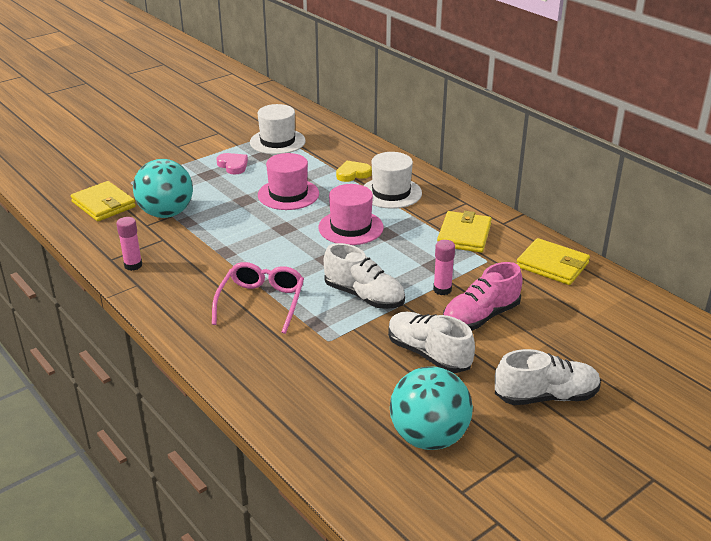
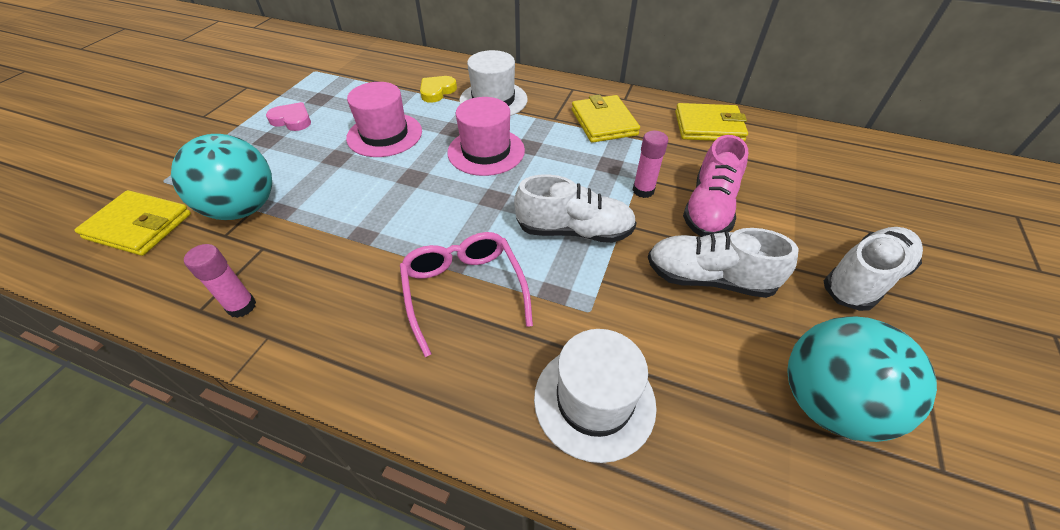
camera: 30 degrees left, 15 degrees up
(277, 141) = (325, 79): white hat -> white hat (594, 400)

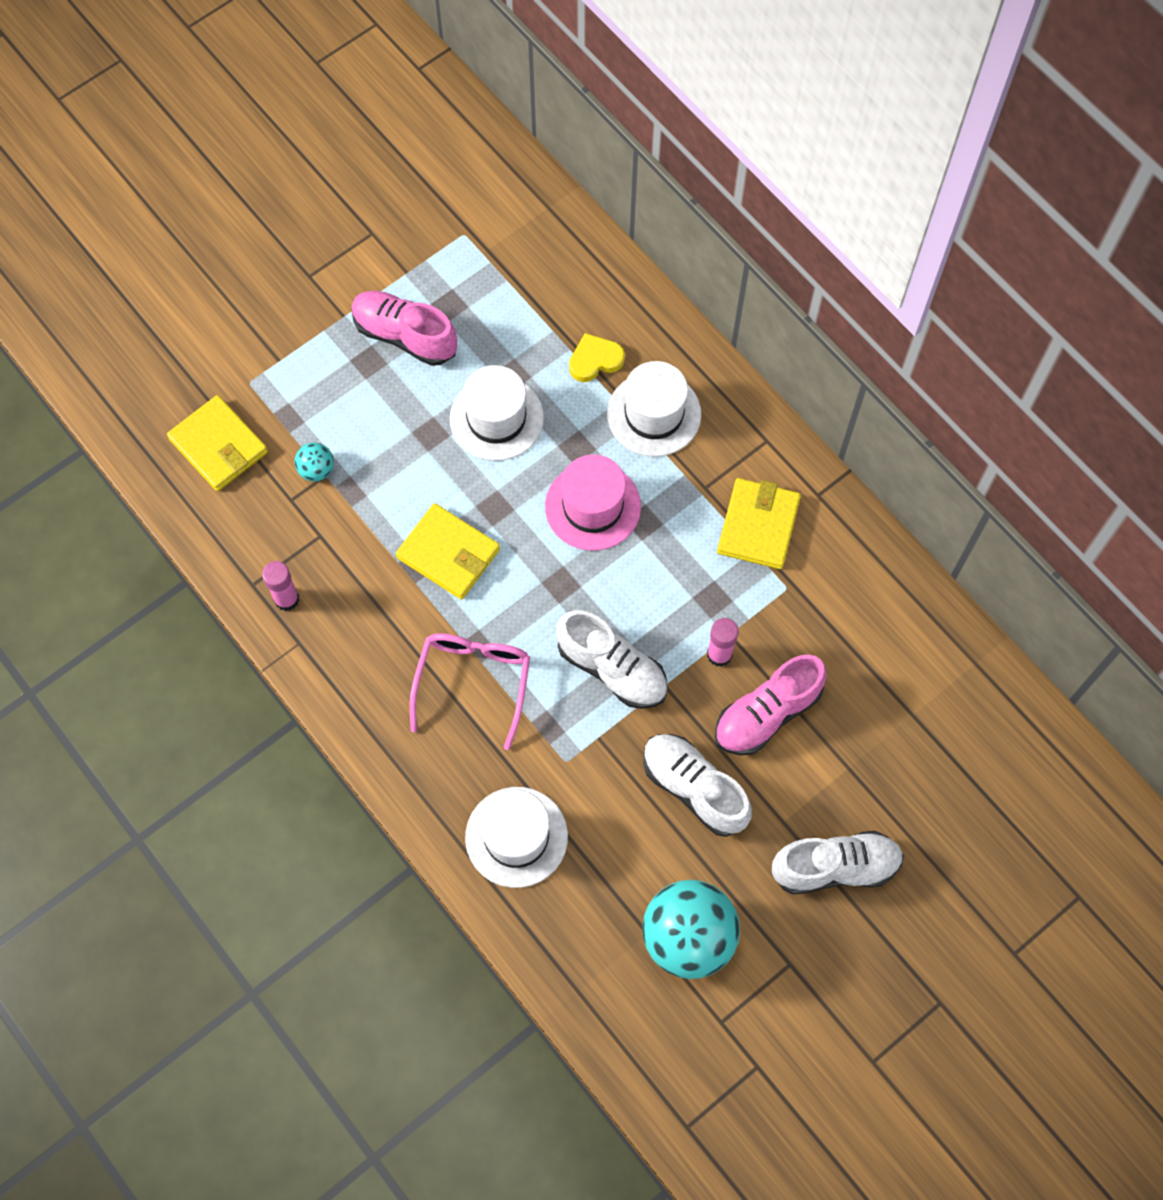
camera: 30 degrees right, 20 degrees up
(243, 208) = (316, 470): turquoise ball -> turquoise ball, size x0.45
(292, 120) = (405, 336): pink heart -> pink shoe
(384, 135) = (496, 418): pink hat -> white hat
(708, 126) = (877, 598): yellow wallet -> yellow wallet (448, 554)

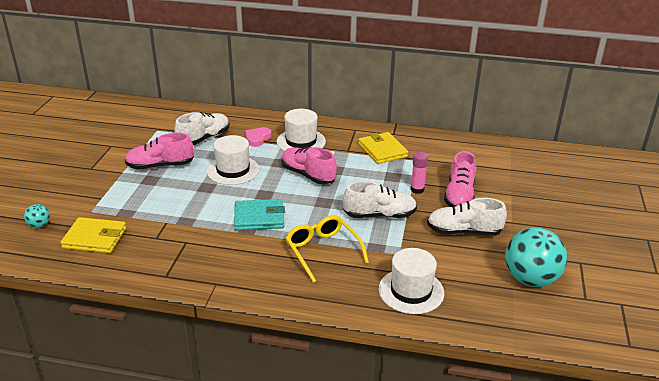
camera: 40 degrees left, 35 degrees down
(287, 599) = (191, 271): pink glue stick -> none
(316, 470) = (159, 222): turquoise ball -> turquoise ball (39, 225)
(448, 554) = (259, 217): yellow wallet -> turquoise wallet
(473, 681) = (322, 251): pink glasses -> yellow glasses
(592, 506) = (308, 175): pink hat -> pink shoe
(595, 360) = (257, 138): yellow heart -> pink heart
(835, 867) = (550, 224): white shoe -> white shoe (204, 139)

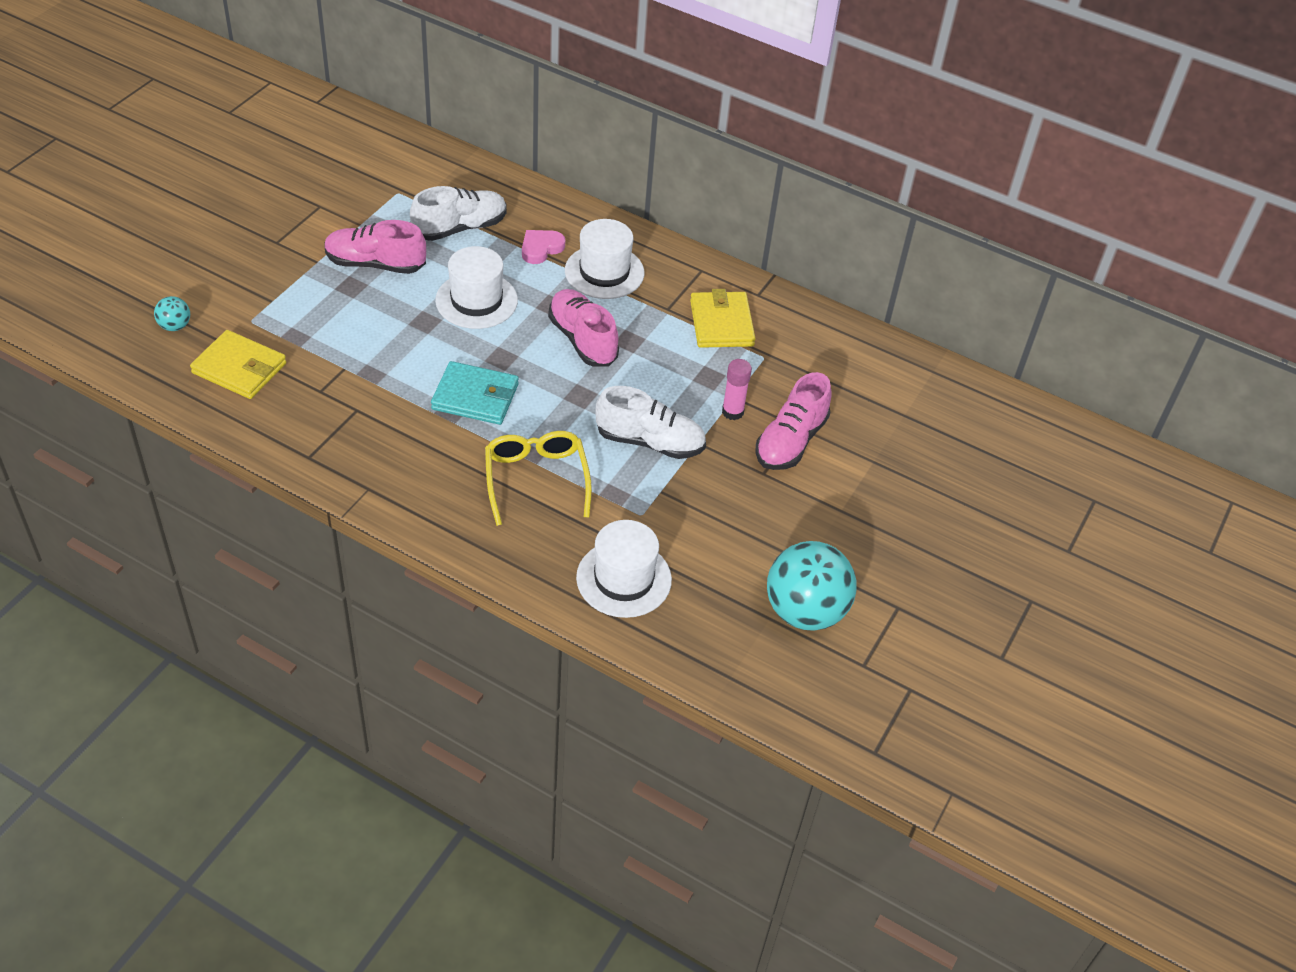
camera: 15 degrees right, 15 degrees up
(464, 232) = (757, 506): white shoe -> none

